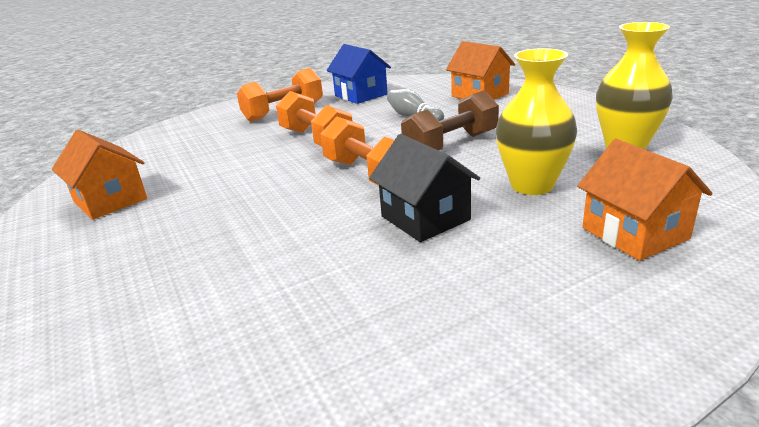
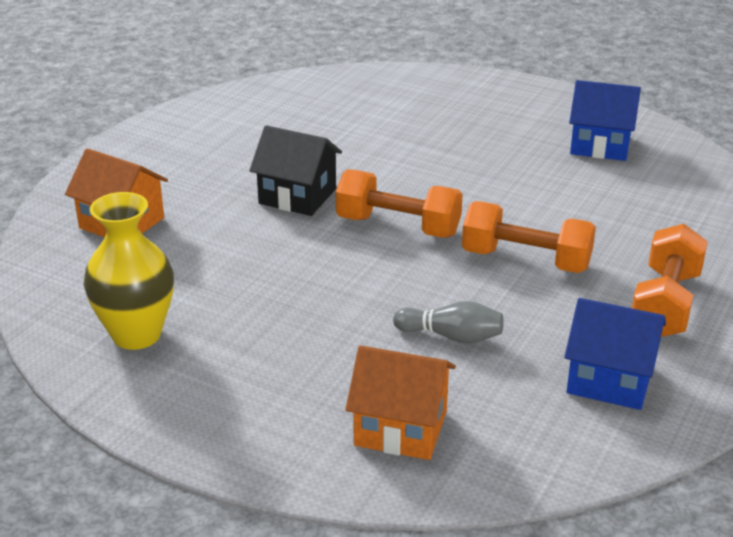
camera: 145 degrees right, 5 degrees up
(110, 200) = (600, 145): orange house -> blue house
(451, 145) = (347, 289): brown dumbbell -> none
(532, 185) = (223, 251): yellow vase -> none

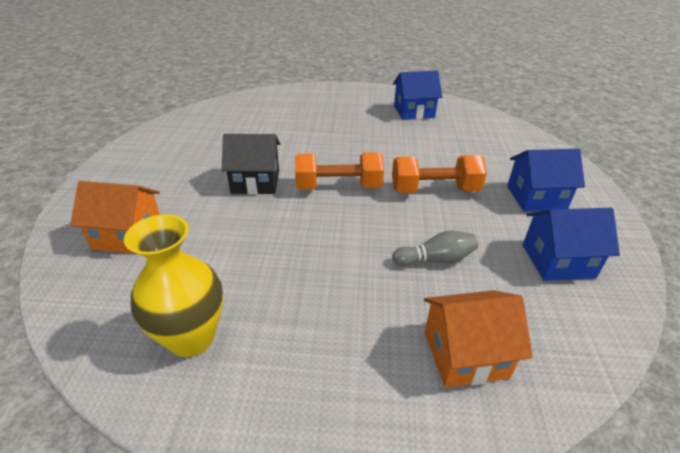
camera: 25 degrees left, 5 degrees up
(665, 304) = (536, 198): orange dumbbell -> blue house

